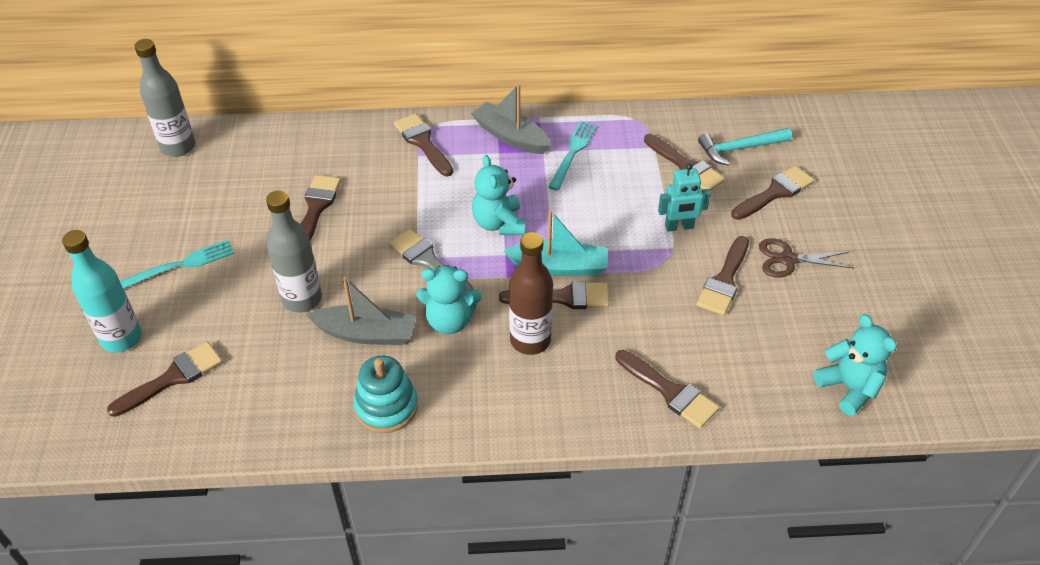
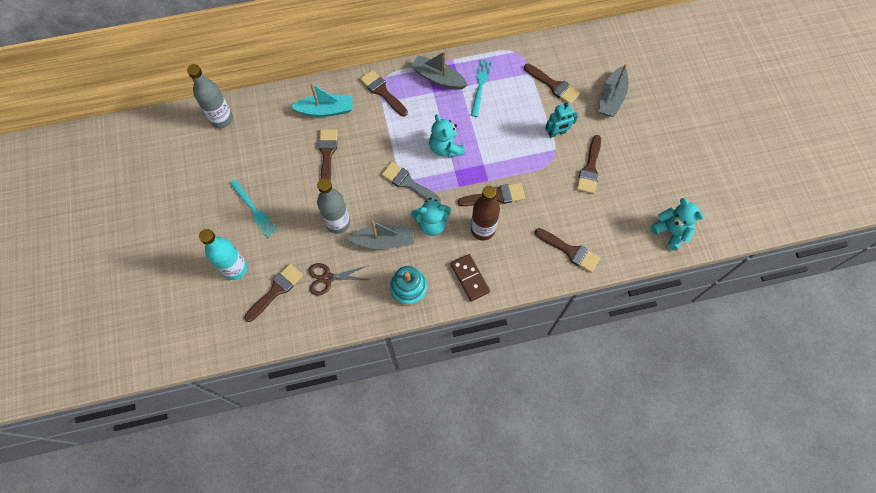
camera: 10 degrees left, 20 degrees up
(181, 265) = (254, 210): turquoise fork -> turquoise fork turned 90 degrees clockwise
(492, 407) = (470, 278): none -> brown domino
(559, 267) = (489, 174): turquoise boat -> turquoise boat (326, 110)
(740, 149) = (585, 66): turquoise hammer -> none
(775, 192) = (611, 98): brown brush -> grey boat
(788, 259) = (625, 147): brown scissors -> brown scissors (327, 278)

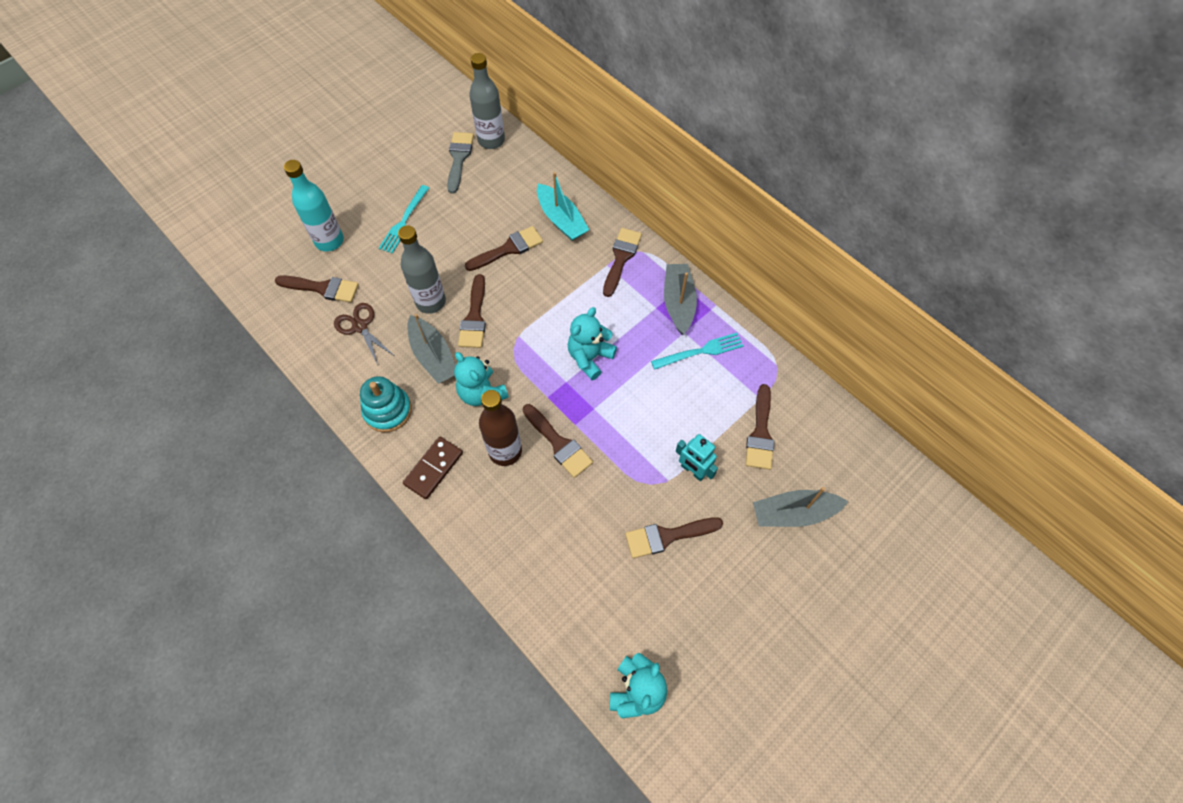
camera: 60 degrees right, 5 degrees down
(408, 183) = (520, 343): grey brush -> grey brush (459, 158)
(570, 251) = (533, 568): brown brush -> brown brush (474, 317)

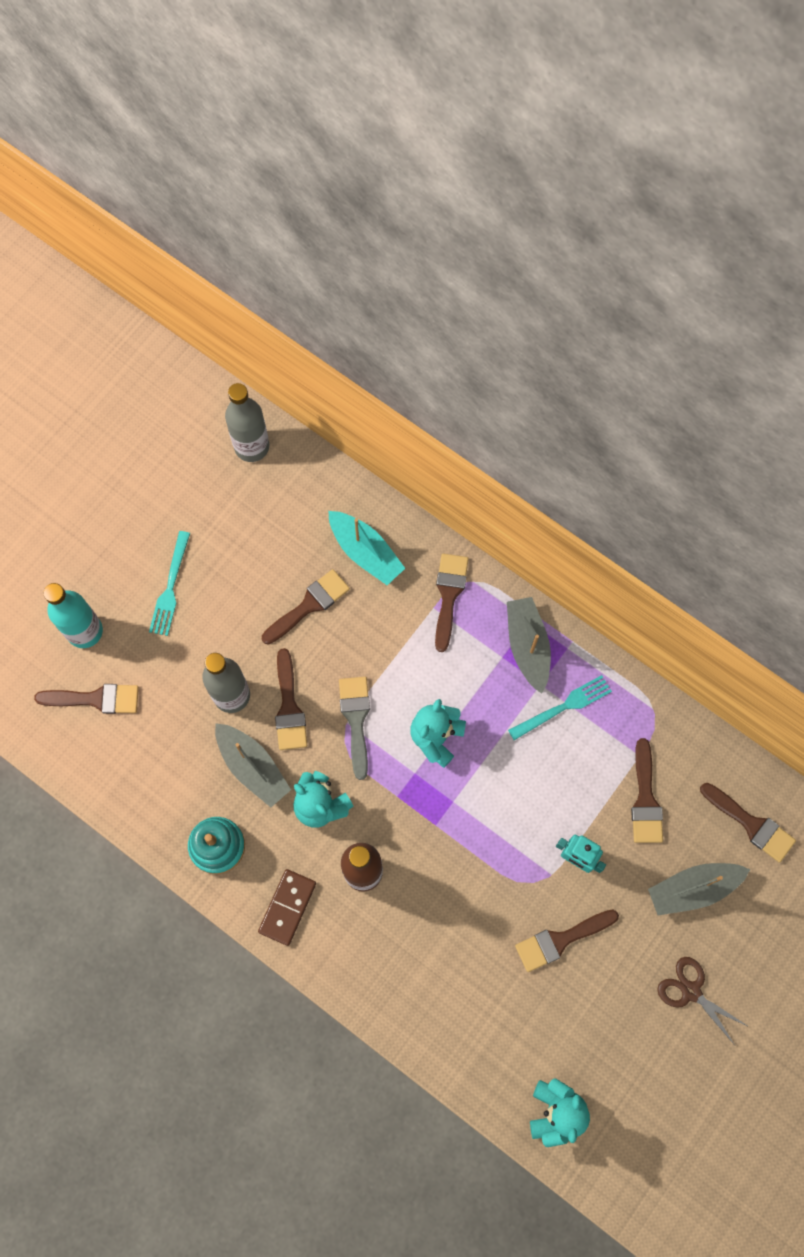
camera: 10 degrees left, 10 degrees up
(360, 326) = (155, 743): brown scissors -> brown scissors (691, 991)
(459, 158) = (216, 481): grey brush -> grey brush (356, 720)
(559, 443) = (422, 852): brown brush -> brown brush (751, 824)

